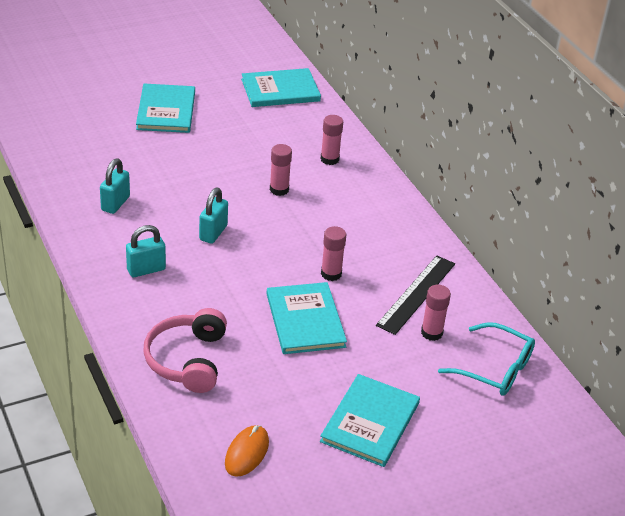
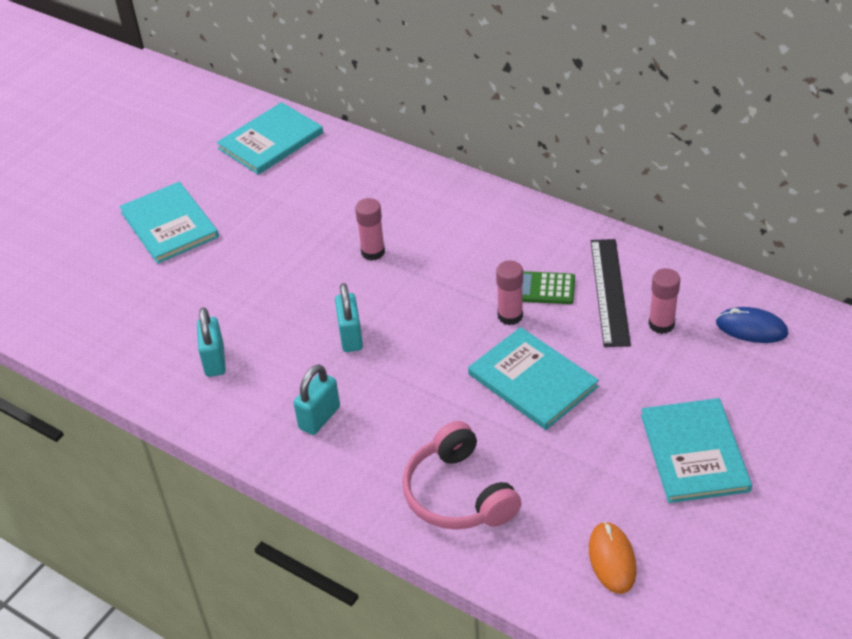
camera: 25 degrees left, 5 degrees up
(329, 159) = (392, 192): pink glue stick -> none
(372, 269) = (544, 288): none -> green calculator
(495, 369) = (751, 328): turquoise glasses -> blue mouse

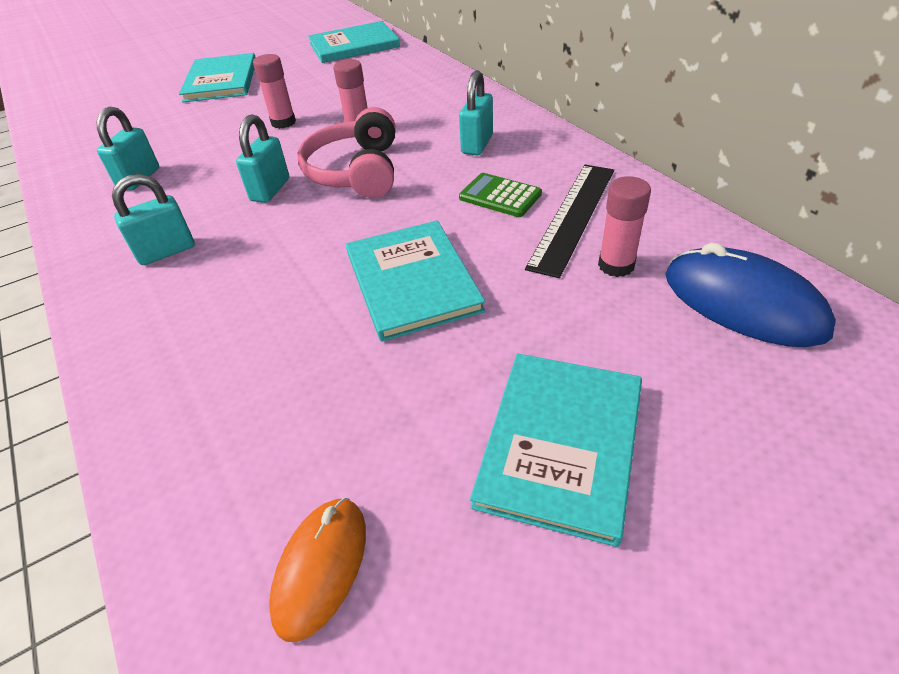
camera: 25 degrees right, 0 degrees up
(458, 494) = (214, 382): pink headphones -> pink headphones (356, 171)
(490, 241) = (477, 144): none -> turquoise padlock
(510, 316) = (442, 211): pink glue stick -> pink glue stick (283, 122)
(751, 328) = (743, 303): blue mouse -> blue mouse, size x1.56

